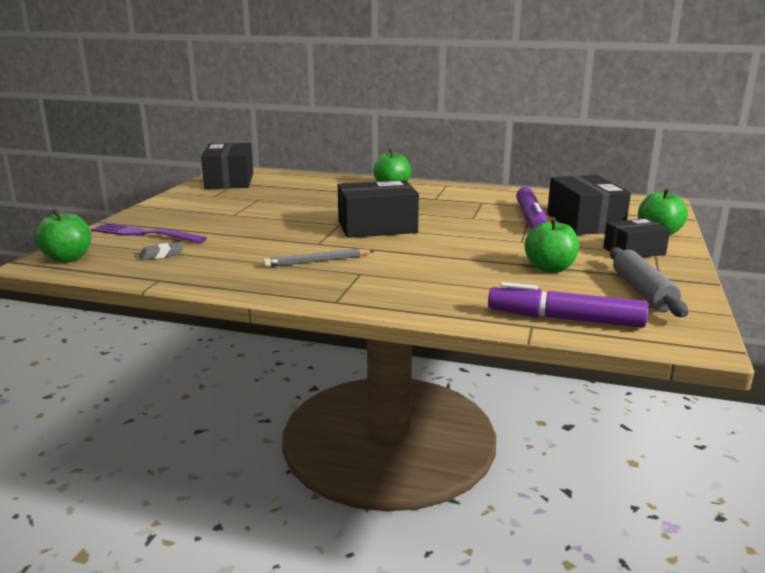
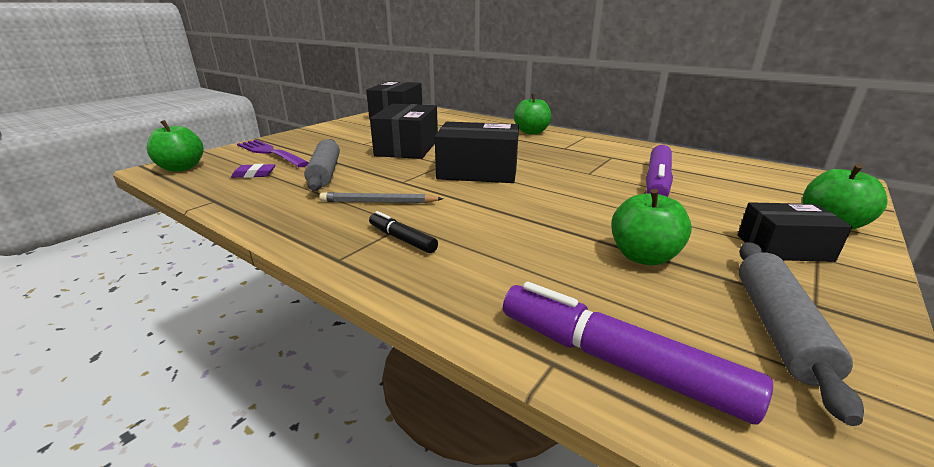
camera: 20 degrees right, 5 degrees up
(161, 255) = (254, 174): grey eraser -> purple eraser
(233, 245) = (325, 173): none -> grey rolling pin
(369, 282) = (402, 239): none -> black marker
(584, 222) = (725, 195): black box -> black box (407, 147)

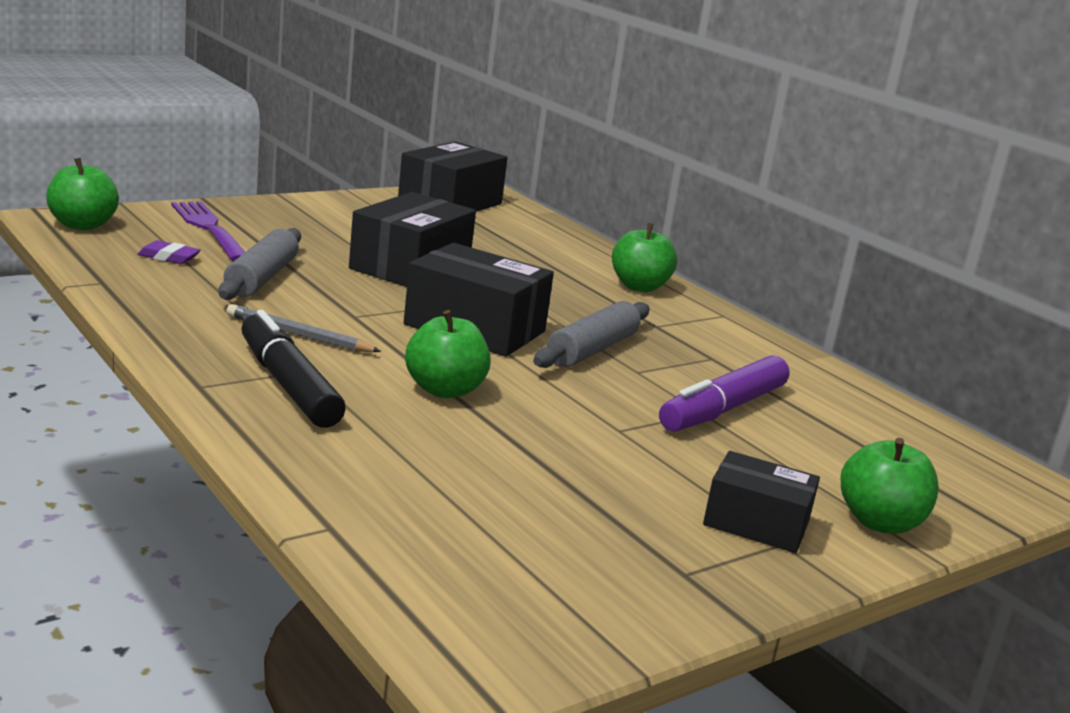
camera: 15 degrees right, 5 degrees down
(402, 239) = (288, 385): black marker -> black marker, size x1.83
(615, 361) = (391, 544): purple marker -> none
(643, 256) = (555, 480): green apple -> green apple (444, 390)
(778, 328) = (601, 575): grey rolling pin -> grey rolling pin (592, 350)

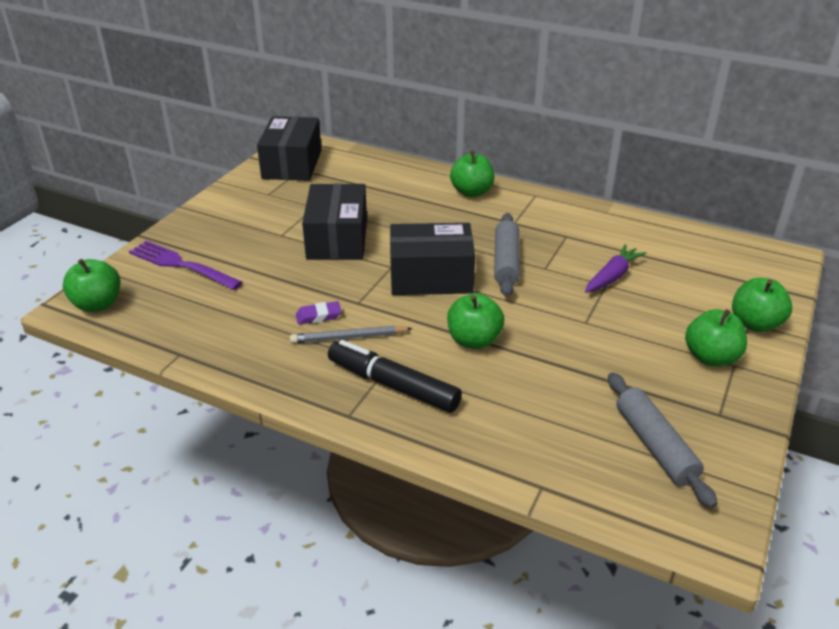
camera: 25 degrees left, 15 degrees up
(168, 257) = (191, 307): purple eraser -> purple eraser (318, 316)
(261, 278) = (267, 296): grey rolling pin -> grey rolling pin (654, 446)
(722, 409) = (612, 276): purple marker -> purple carrot
(756, 523) = (710, 357): black box -> green apple

